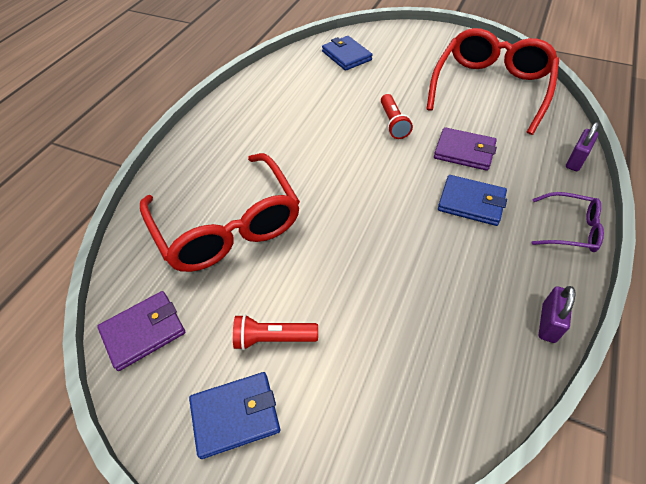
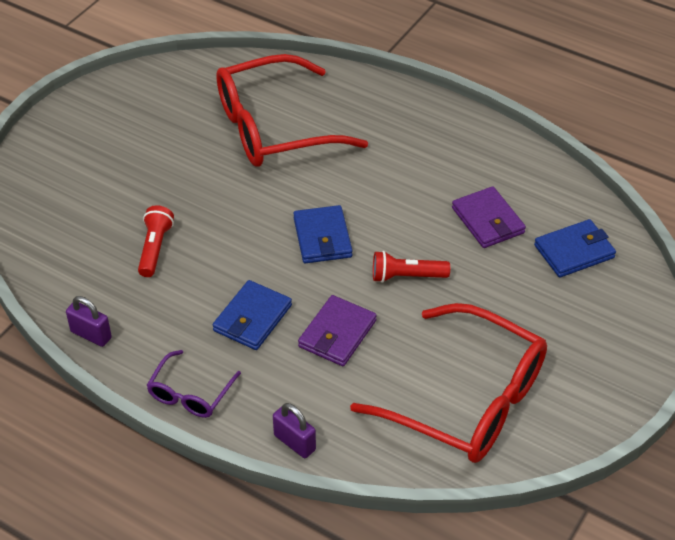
camera: 95 degrees right, 5 degrees down
(144, 332) = (174, 80): purple wallet -> purple wallet (487, 220)
(235, 415) = (87, 130): blue wallet -> blue wallet (322, 237)
(273, 338) = (142, 153): red flashlight -> red flashlight (155, 248)

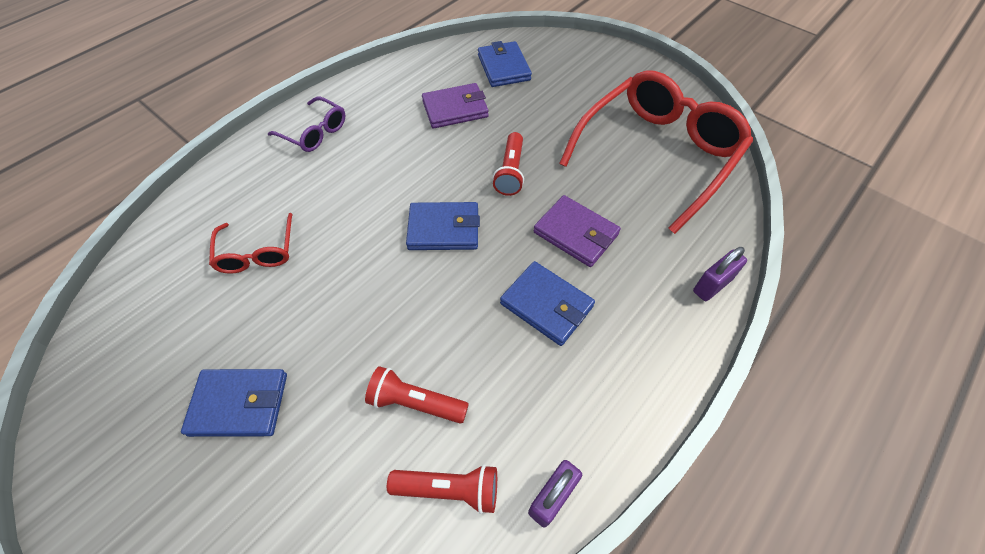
camera: 80 degrees left, 10 degrees up
(93, 277) = (449, 489): none -> red flashlight
(144, 156) = (239, 404): none -> blue wallet
(190, 393) = (651, 378): purple glasses -> purple glasses (314, 132)
(274, 127) = (257, 252): red glasses -> red glasses, size x0.47

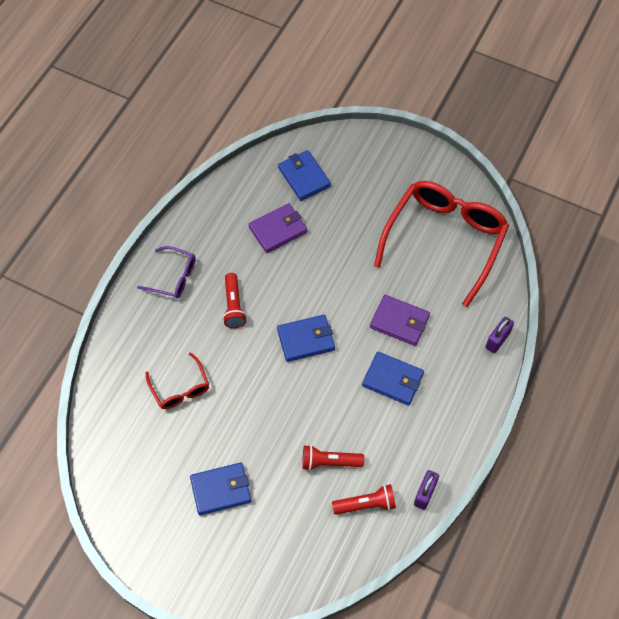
camera: 15 degrees left, 5 degrees up
(510, 172) = (339, 280): red flashlight -> red flashlight (233, 306)

